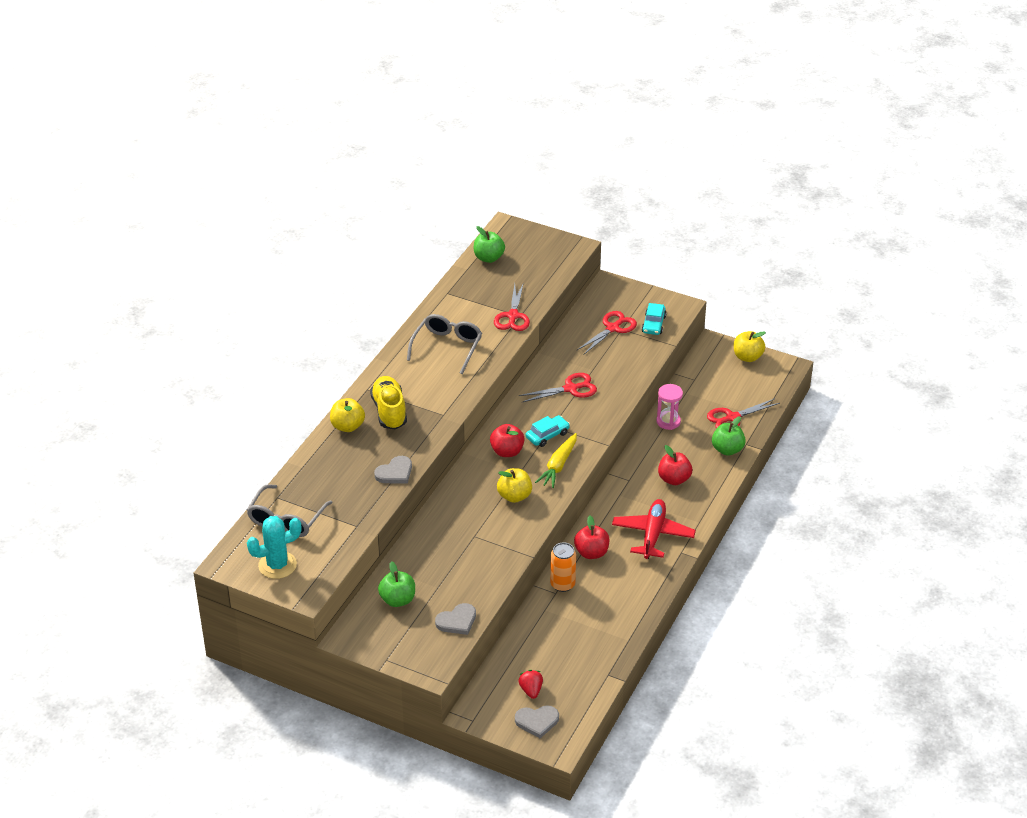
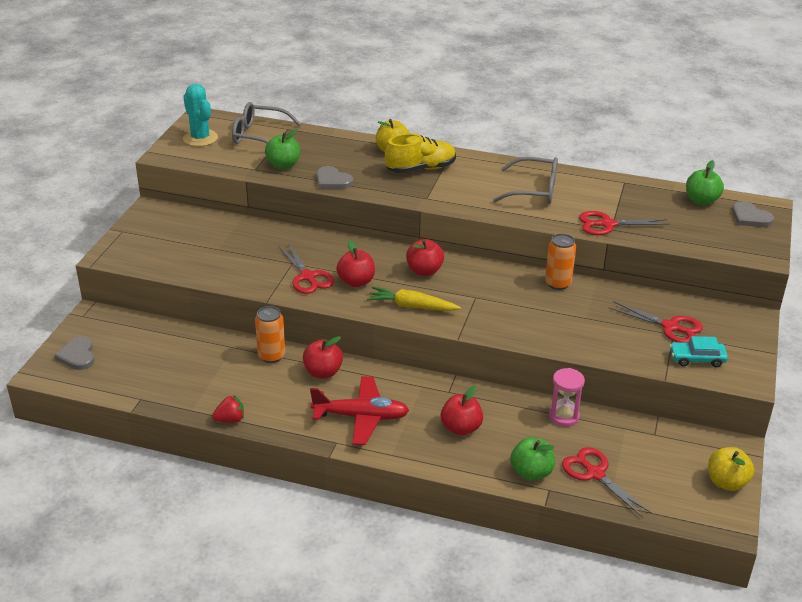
camera: 80 degrees right, 5 degrees down
(398, 600) = (199, 229): green apple -> green apple (283, 165)
(457, 621) = (171, 264): grey heart -> grey heart (750, 217)
(514, 496) = (356, 282): yellow apple -> red apple
(531, 690) = (120, 348): red strawberry -> red strawberry (230, 420)
(542, 376) = (558, 283): none -> orange can
(547, 435) = (459, 295): turquoise car -> none
(570, 389) = (544, 304): red scissors -> red scissors (308, 277)

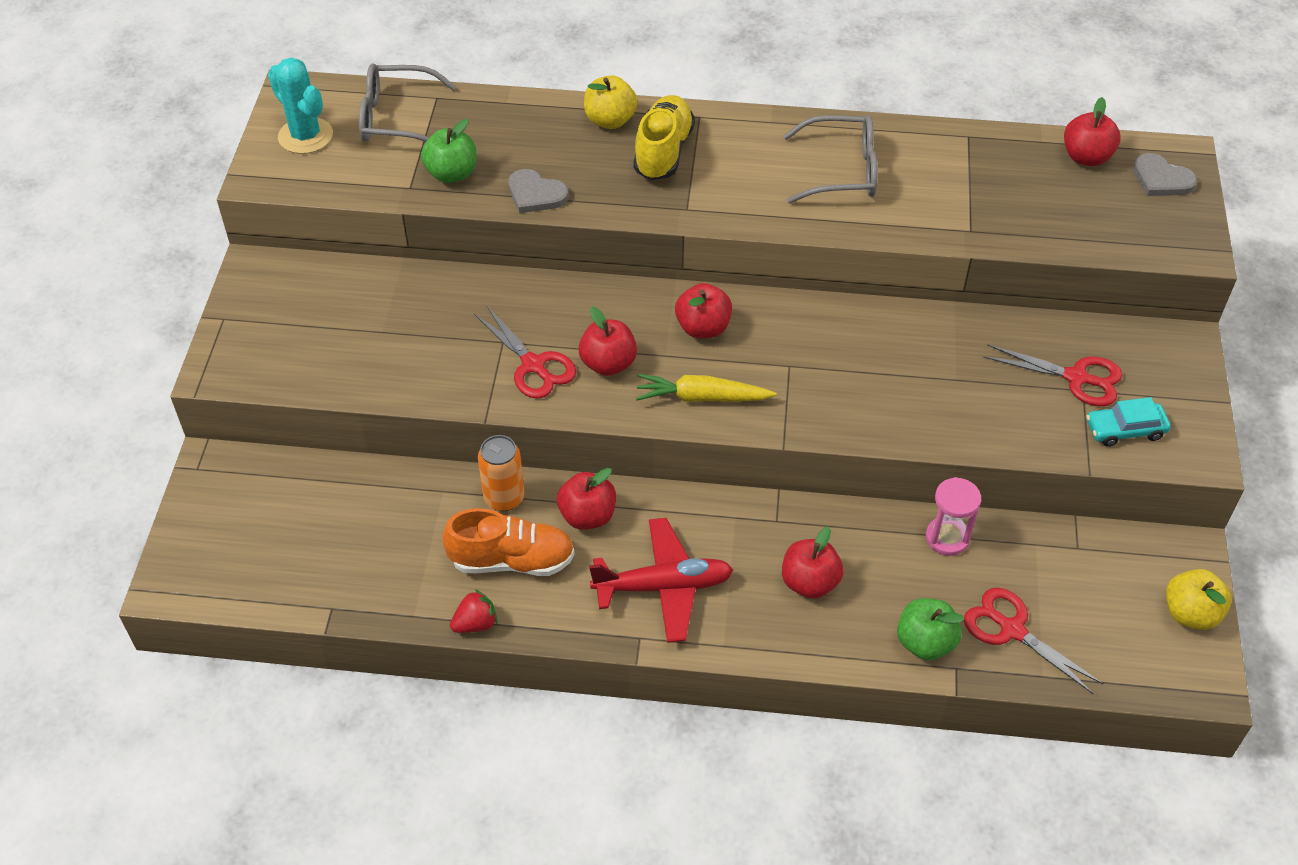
camera: 10 degrees left, 15 degrees up
(77, 355) = (212, 544): grey heart -> none
(265, 389) = (512, 560): none -> orange shoe
(421, 169) = (663, 152): yellow shoe -> yellow shoe turned 45 degrees counterclockwise
(558, 283) = (901, 322): orange can -> none
(607, 224) = (963, 222): red scissors -> none
(701, 201) = (1086, 157): green apple -> red apple

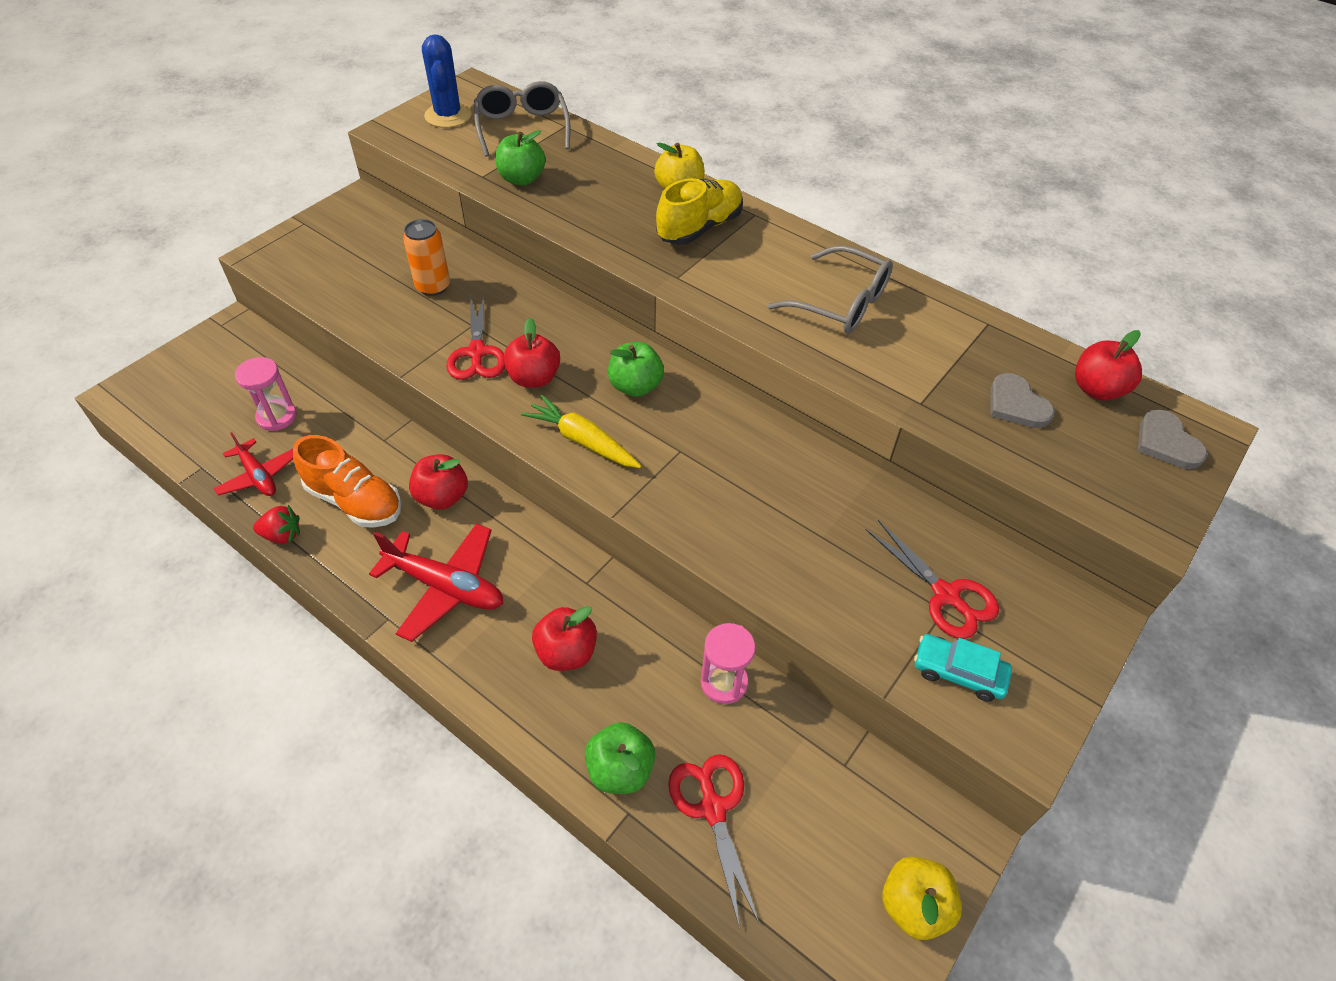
camera: 30 degrees right, 0 degrees up
(305, 136) = (448, 116): turquoise cactus -> blue cactus
(356, 526) = (277, 417): none -> pink hourglass
(396, 587) = (258, 476): none -> red plane
(397, 118) = (522, 128): grey glasses -> grey glasses turned 45 degrees clockwise
(504, 498) = (395, 450): orange can -> orange can (433, 287)
(536, 194) = (568, 217): grey heart -> grey heart (1016, 404)
(703, 328) = (635, 386): red apple -> green apple

